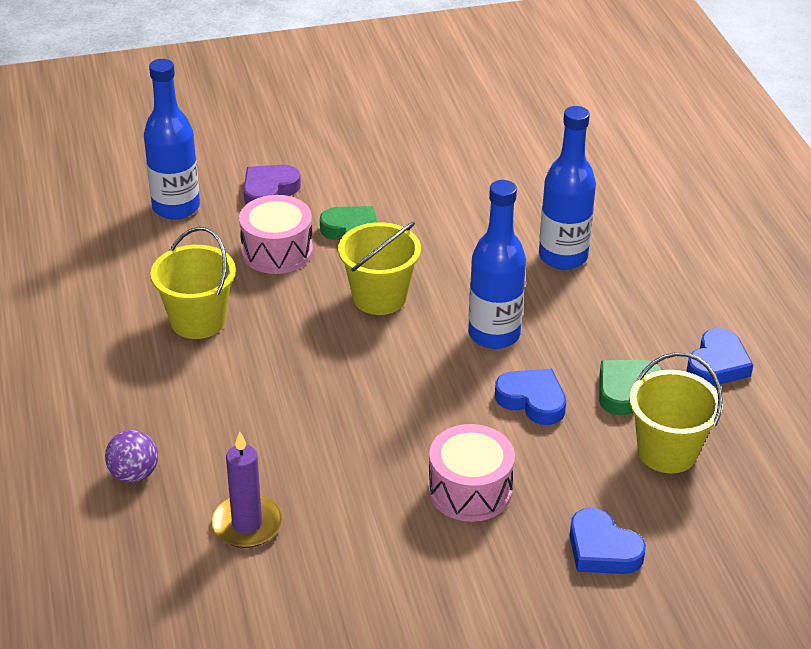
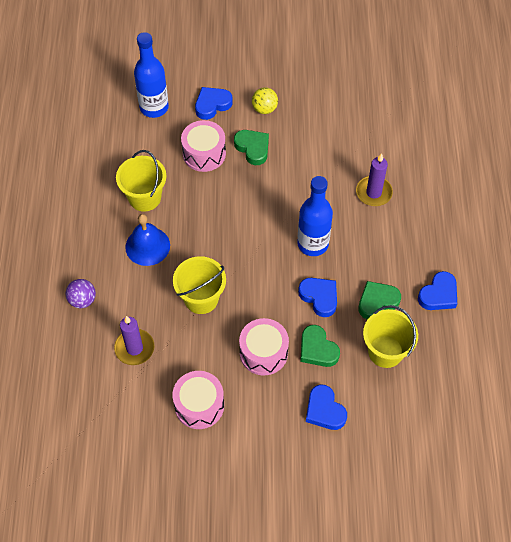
camera: 15 degrees right, 20 degrees up
(223, 382) = (147, 246): none -> blue bell
(269, 191) = (212, 105): purple heart -> blue heart
(353, 183) = (264, 109): none -> yellow ball
(379, 297) = (254, 201): yellow bucket -> yellow bucket (201, 298)
(388, 583) = (199, 405): none -> pink drum
(557, 469) = (317, 349): none -> green heart
(563, 257) = (373, 192): blue bottle -> purple candle

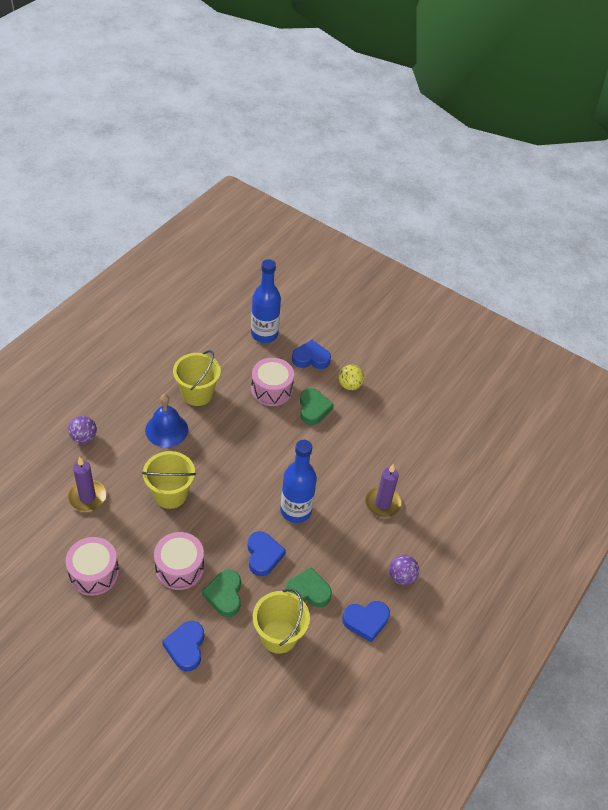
camera: 30 degrees right, 10 degrees down
(435, 242) = (401, 577): none -> purple ball

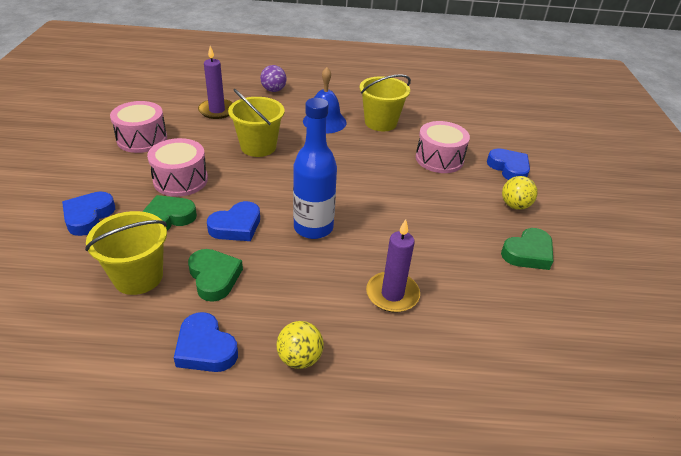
camera: 60 degrees right, 10 degrees down
(186, 647) = (88, 216): blue heart -> blue heart turned 45 degrees counterclockwise
(264, 334) = (493, 133): blue bottle -> none
(313, 409) = (452, 192): green heart -> green heart (528, 253)
(401, 577) = (300, 358): purple ball -> yellow ball

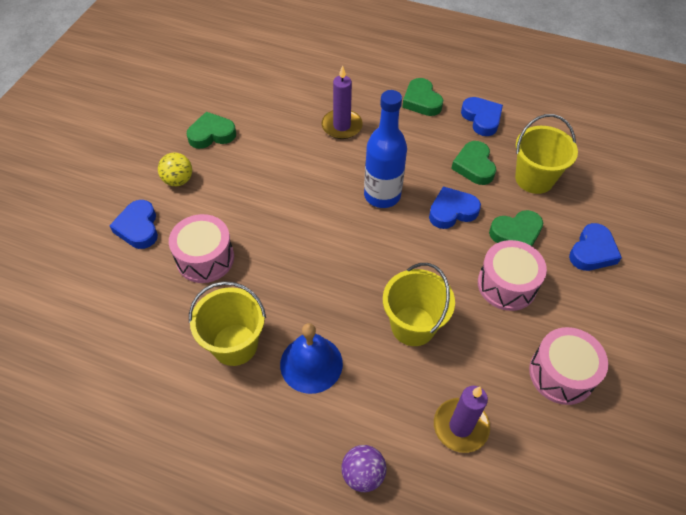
camera: 160 degrees left, 15 degrees up
(300, 358) = (421, 101): yellow ball -> green heart

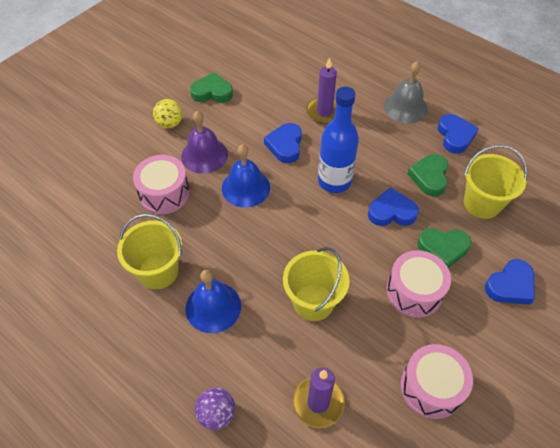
camera: 20 degrees right, 0 degrees up
(138, 228) = (123, 154): blue heart -> blue heart (285, 145)
(232, 204) = (204, 155): none -> purple bell
(292, 227) = (246, 187): none -> blue bell
(421, 101) = (405, 107): green heart -> grey bell

